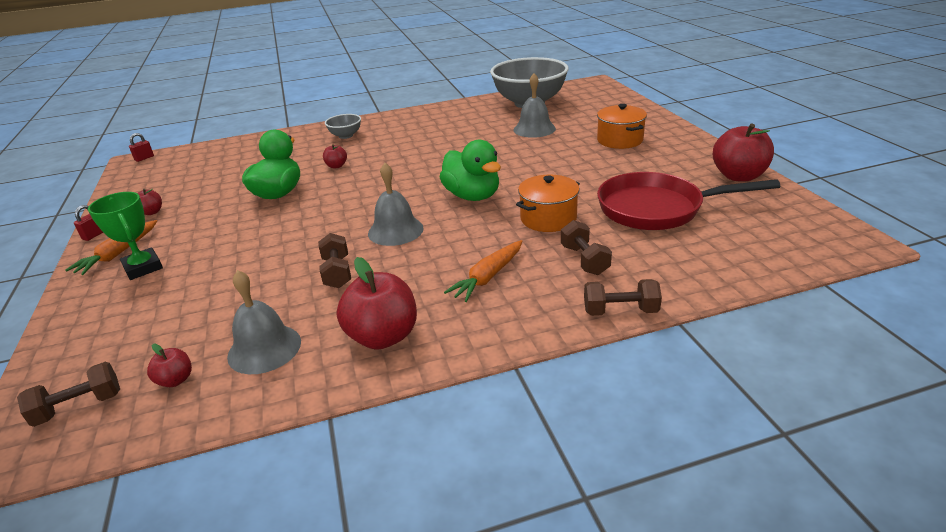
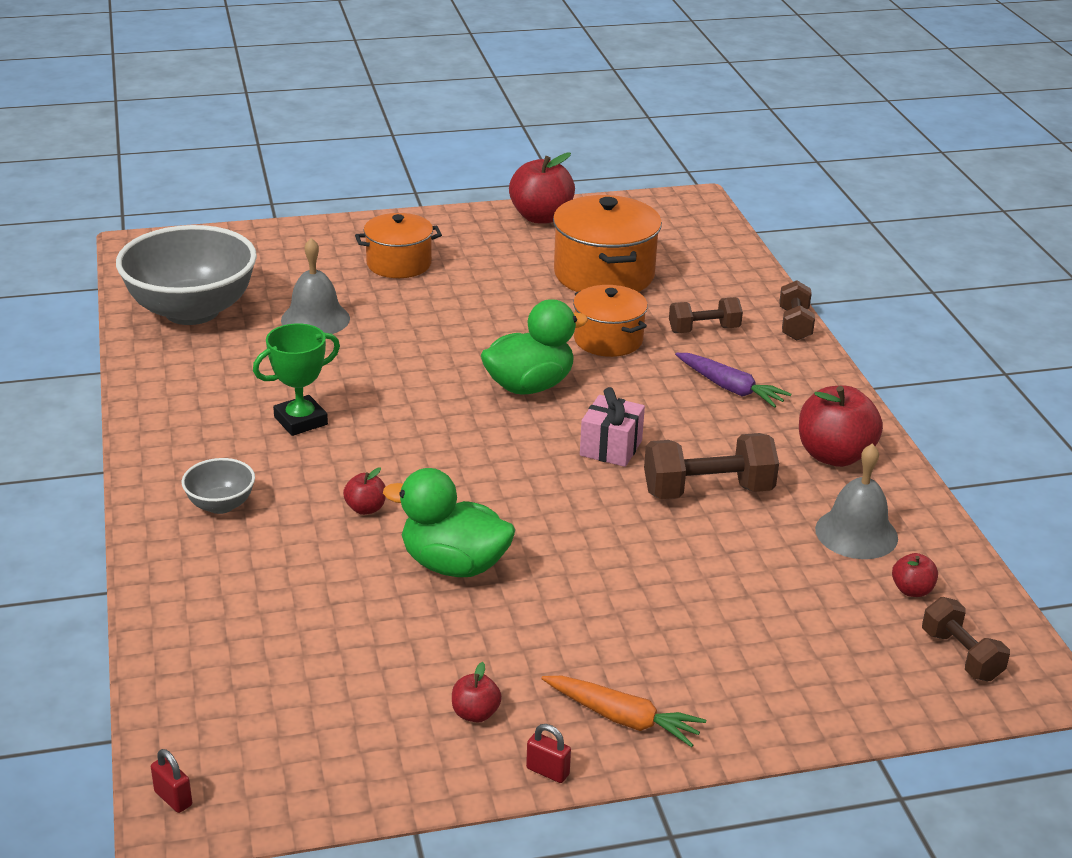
camera: 90 degrees left, 0 degrees up
(143, 268) = (671, 676): green trophy -> green trophy (300, 421)
(337, 272) = (708, 491): brown dumbbell -> brown dumbbell, size x1.57
(395, 230) = (611, 448): grey bell -> pink gift
(488, 277) = (730, 388): orange carrot -> purple carrot
(656, 209) = (604, 274): red pan -> orange pot

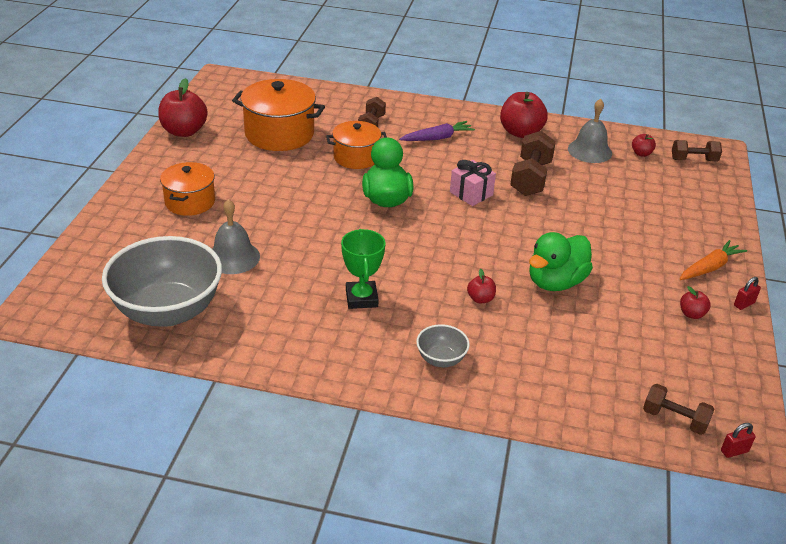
camera: 65 degrees left, 5 degrees up
(794, 325) = (389, 98): brown dumbbell -> brown dumbbell (674, 419)

